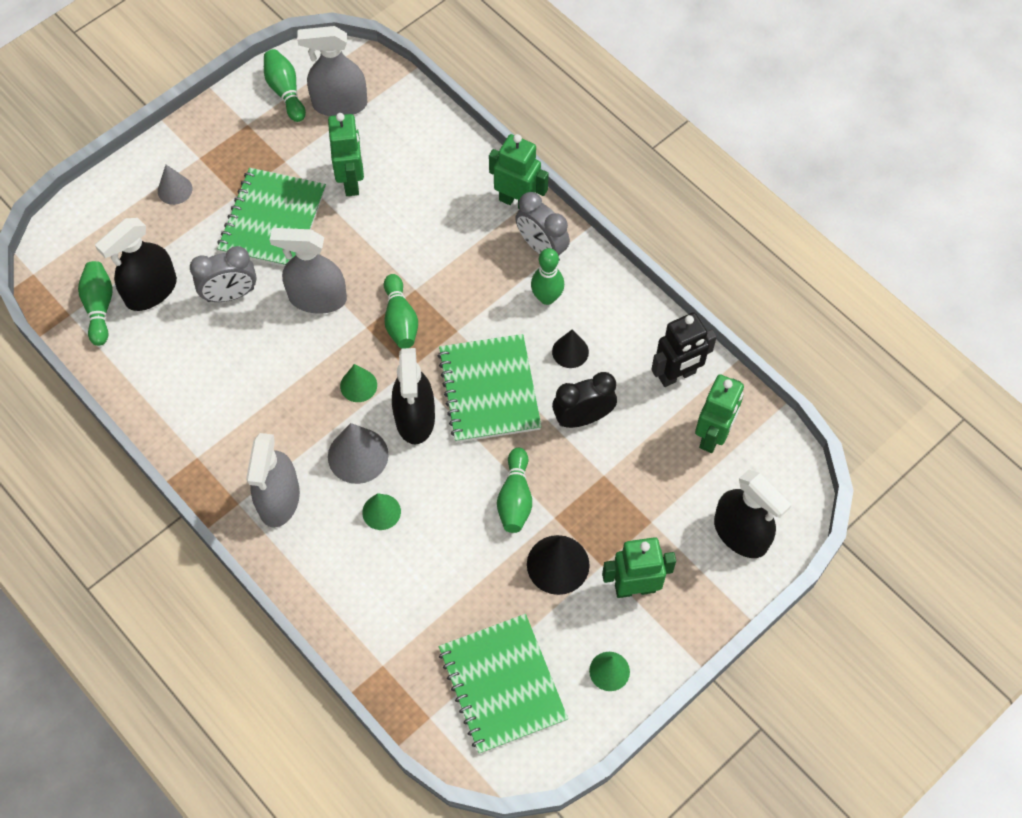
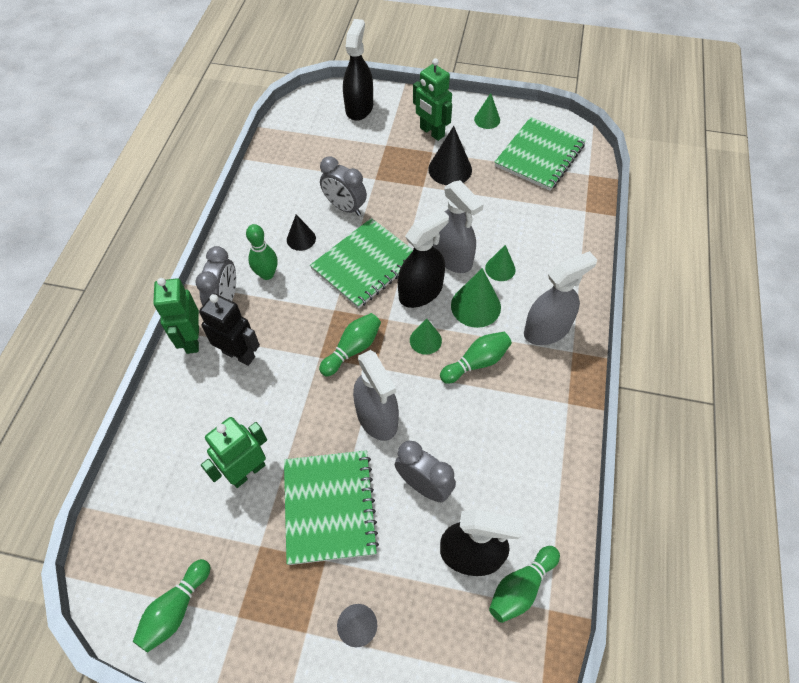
camera: 125 degrees left, 5 degrees down
(272, 220) = (329, 507): green notebook -> green notebook turned 75 degrees counterclockwise
(339, 104) = (164, 544): grey spray bottle -> grey spray bottle (452, 257)
(358, 455) = (475, 306): grey cone -> green cone
(515, 498) = (428, 209): green bowling pin -> green bowling pin (476, 362)
(583, 418) = (345, 207): black clock -> grey clock
(677, 375) = (277, 179): black robot -> black robot (239, 354)
(713, 436) = (306, 145): green robot -> none

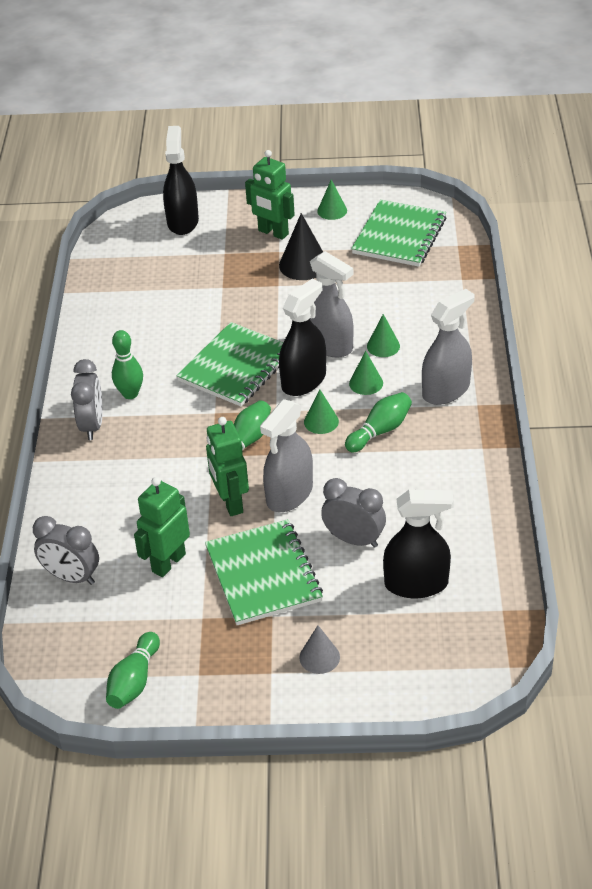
camera: 10 degrees left, 15 degrees down
(192, 339) = (68, 465): green robot -> green robot (230, 503)
(239, 354) = (124, 468): black robot -> none
(301, 239) = (157, 356): black cone -> none
(345, 207) = (197, 319): grey clock -> grey clock (71, 577)
(377, 417) = (289, 494): grey spray bottle -> grey spray bottle turned 75 degrees clockwise
(475, 306) = (366, 383): green cone -> green cone, size x0.63
(521, 587) = (471, 599): green bowling pin -> none

